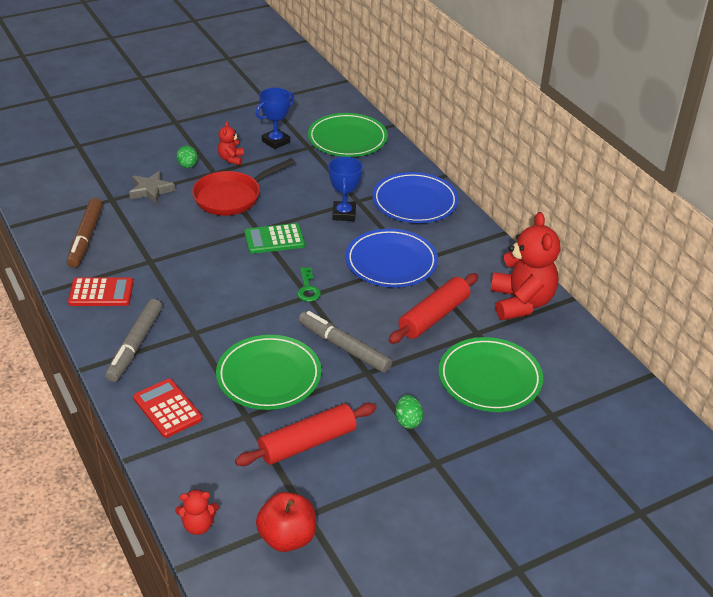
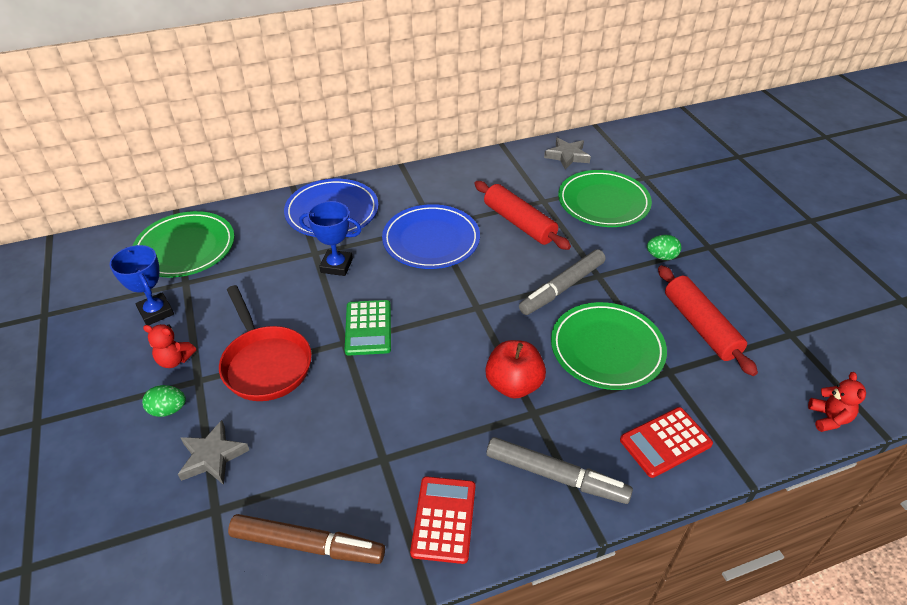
camera: 80 degrees left, 5 degrees up
(287, 538) = (822, 350): red apple -> red apple (513, 385)
(308, 288) = (464, 306): green key -> none
(521, 303) = (504, 170): red teddy bear -> none
(569, 350) = (567, 156): none -> grey star

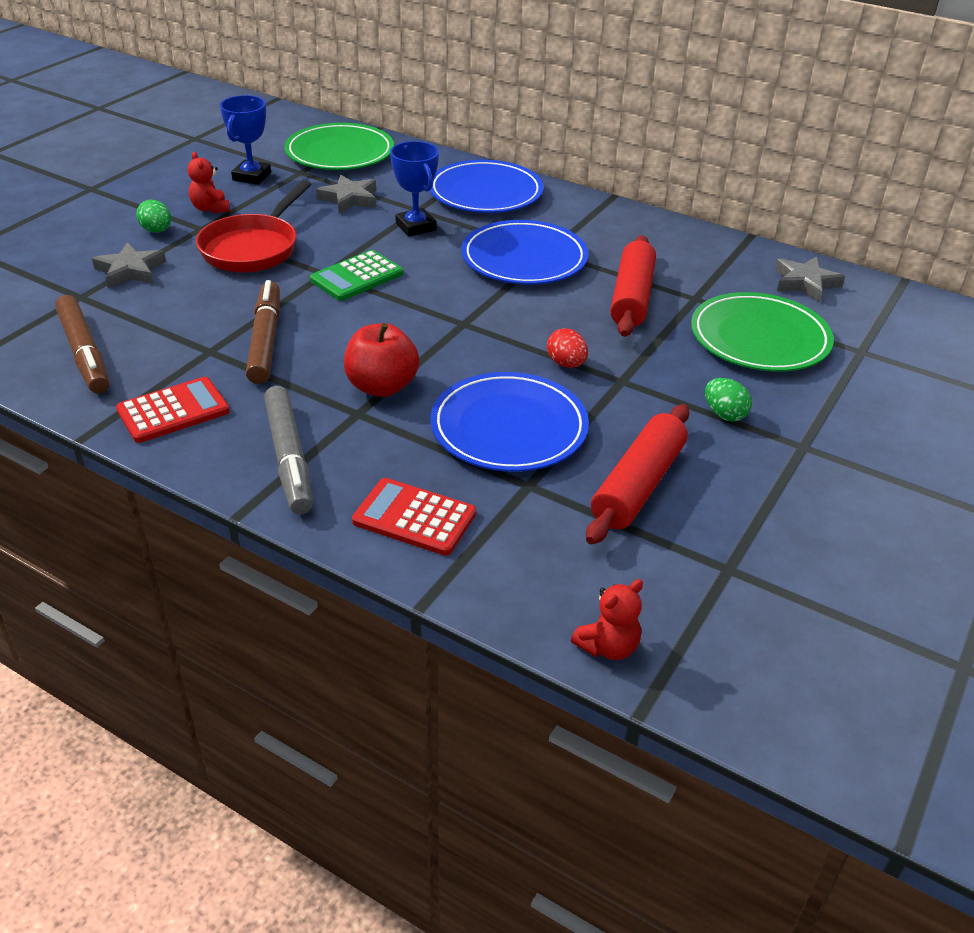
camera: 50 degrees right, 5 degrees down
(258, 277) = (349, 199): none -> grey star
(400, 419) = (265, 340): none -> brown marker
(562, 288) = (566, 364): grey marker -> red egg
(607, 349) = (509, 428): green plate -> blue plate

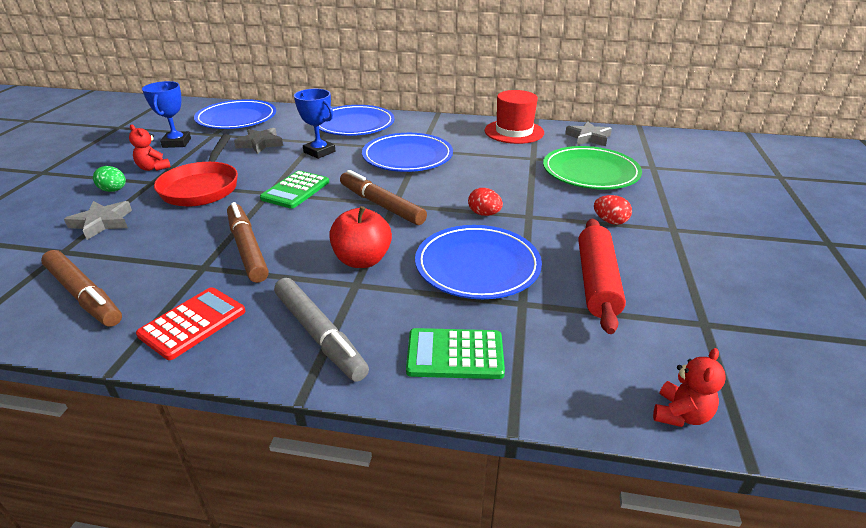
camera: 20 degrees left, 5 degrees down
(340, 153) = (237, 119): green plate -> blue plate
(414, 517) = (455, 354): red calculator -> green calculator
(446, 321) = (381, 205): none -> brown marker
(631, 297) = (494, 165): red rolling pin -> none
(701, 250) = (514, 132): none -> red hat
(724, 414) = (610, 221): green egg -> red egg

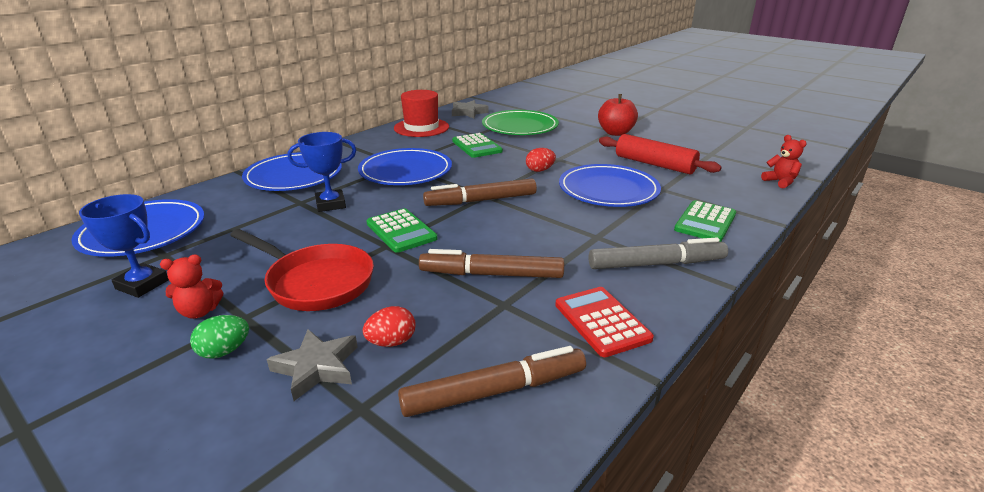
camera: 60 degrees left, 5 degrees down
(260, 144) = (252, 230): grey star -> none
(362, 260) = (563, 227): red apple -> red apple (615, 133)
(504, 167) = (476, 146): none -> green calculator
(610, 221) = (589, 141): red egg -> red egg (391, 342)

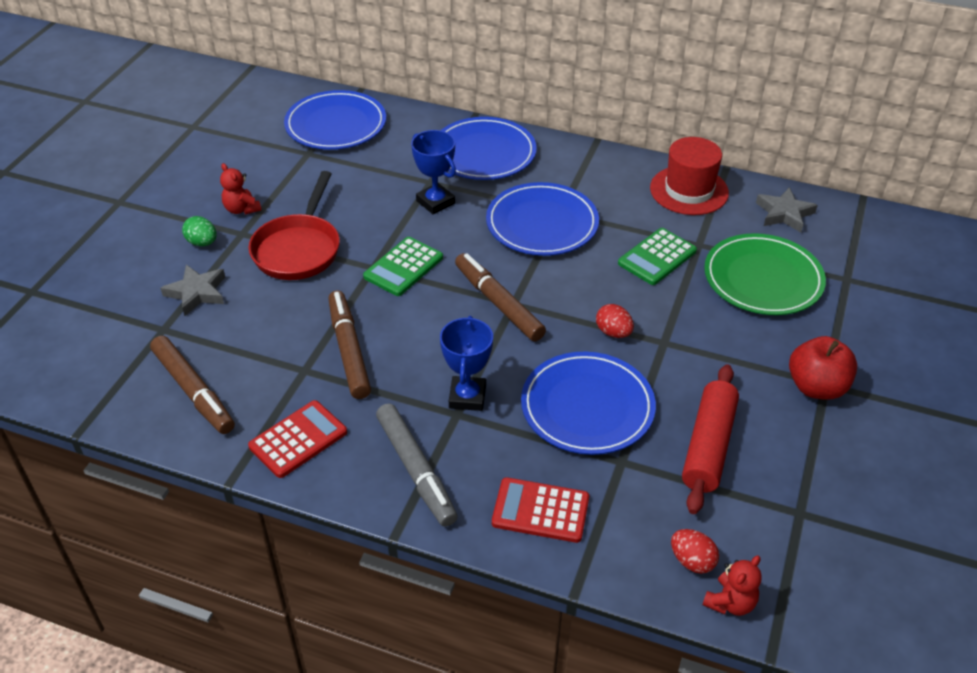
camera: 70 degrees right, 15 degrees up
(142, 284) = (265, 165): blue trophy -> blue trophy (467, 397)
(391, 342) = (234, 319): red egg -> red egg (692, 561)
(705, 222) = (540, 510): green calculator -> red calculator

